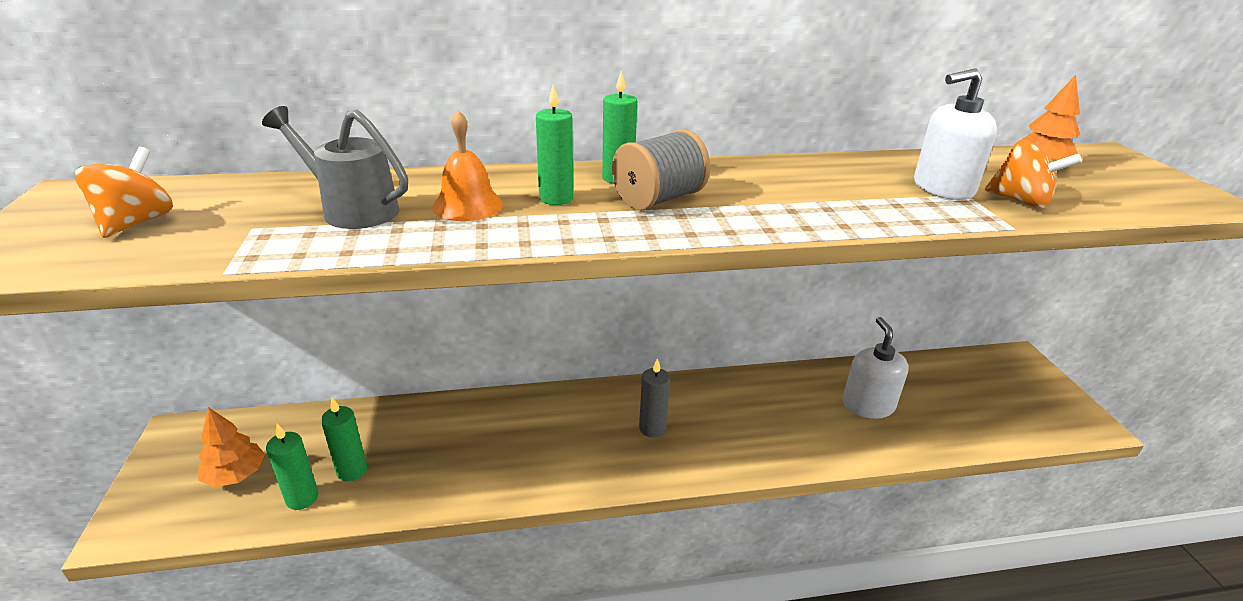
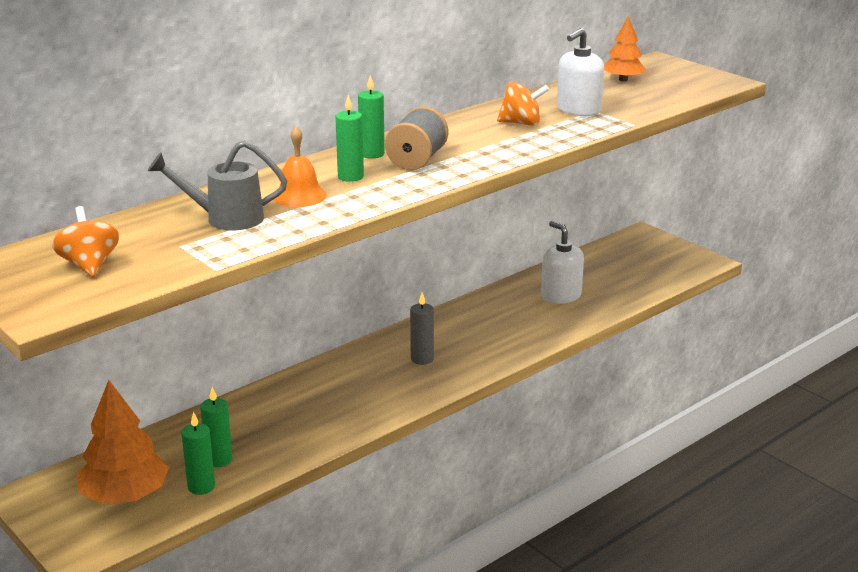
camera: 30 degrees left, 5 degrees down
(235, 475) = (125, 496): orange tree -> orange tree, size x1.64
(1020, 201) = (627, 107): orange spinning top -> orange spinning top (521, 123)

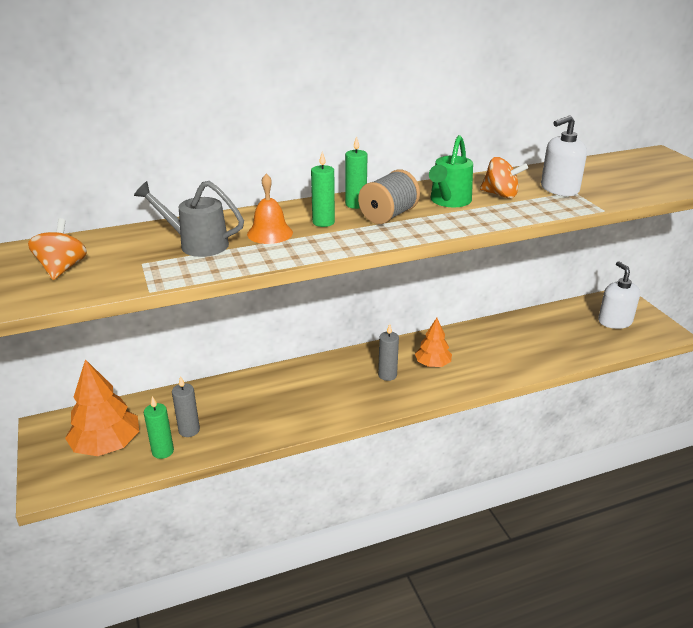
camera: 20 degrees right, 5 degrees up
(219, 460) = (189, 430): green candle -> grey candle
(471, 137) = (449, 201): none -> green watering can
(560, 296) = (527, 341): white soap dispenser -> white soap dispenser (614, 321)
(623, 80) = (616, 167): orange tree -> orange tree (432, 364)

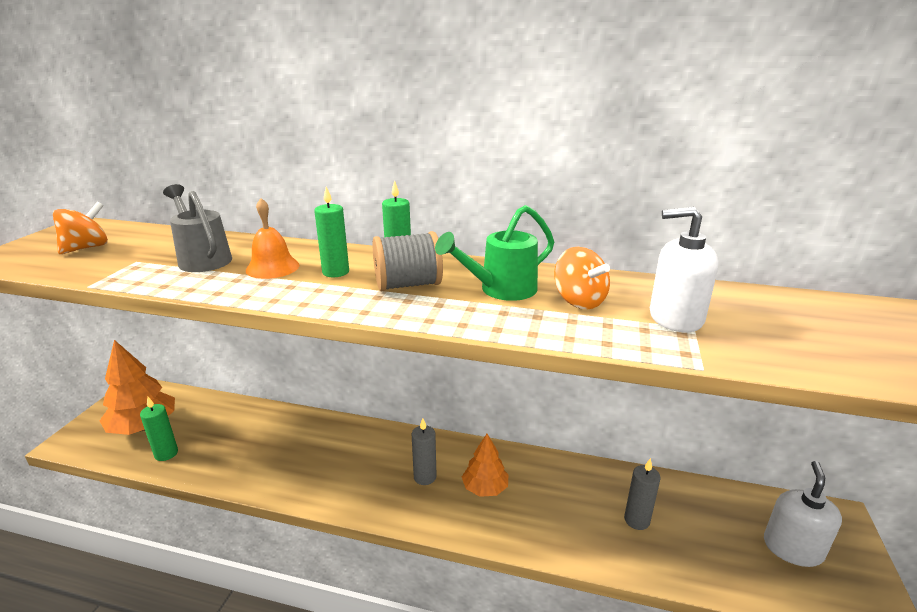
camera: 35 degrees right, 5 degrees down
(189, 430) = (206, 444): grey candle -> grey candle (636, 520)

